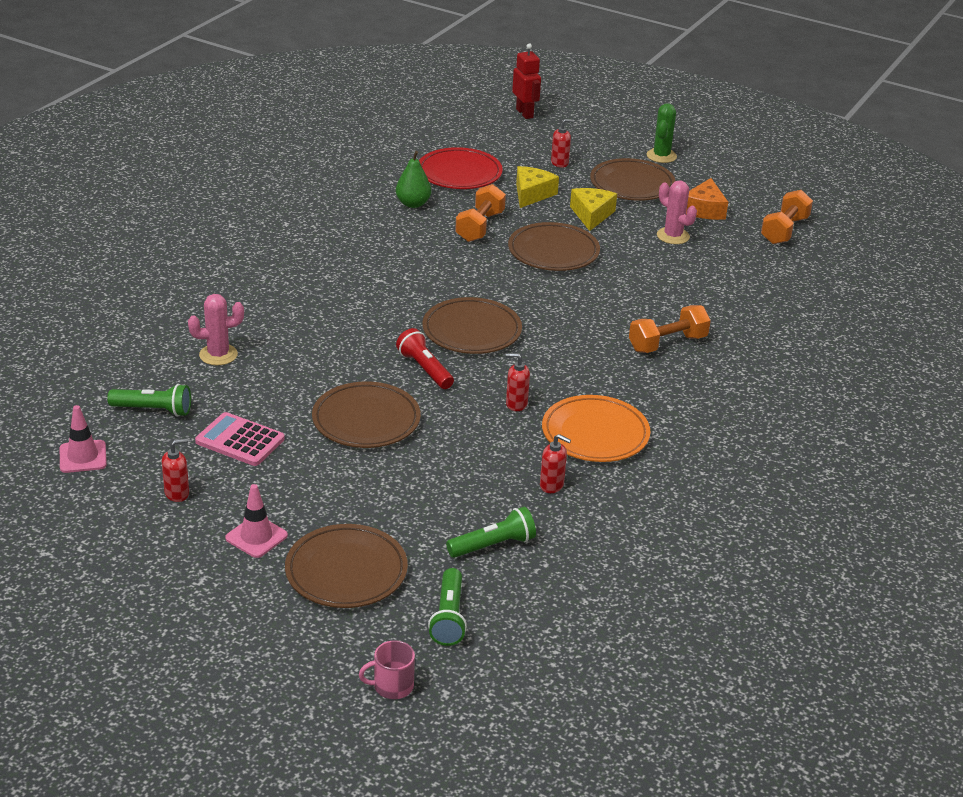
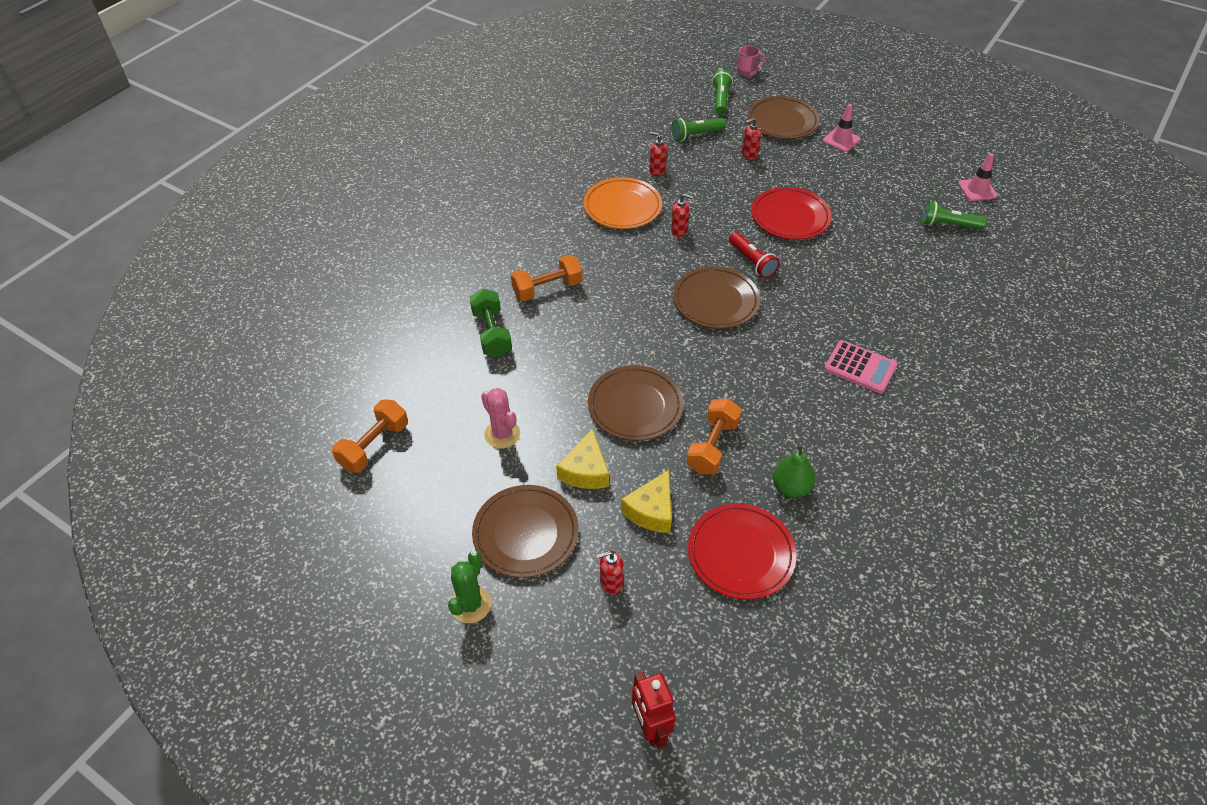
camera: 175 degrees left, 15 degrees up
(177, 493) = (901, 165): red soap dispenser -> red soap dispenser (749, 154)
(218, 355) = (922, 275): pink cactus -> none
(240, 440) = (875, 202): pink calculator -> pink calculator (860, 367)
(366, 420) = (790, 217): brown plate -> red plate
(704, 209) = (451, 483): orange cheese -> none
(714, 305) = (492, 333): none -> green dumbbell

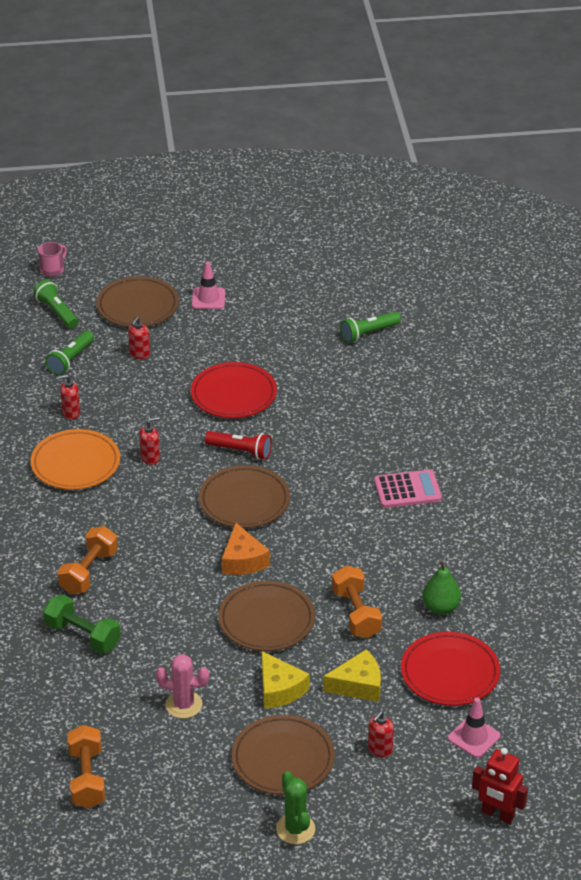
camera: 40 degrees left, 10 degrees down
(651, 510) = (358, 685): yellow cheese -> yellow cheese turned 90 degrees counterclockwise
(667, 346) = (243, 560): none -> orange cheese
(977, 190) = (364, 289): pink traffic cone -> pink traffic cone (474, 737)

